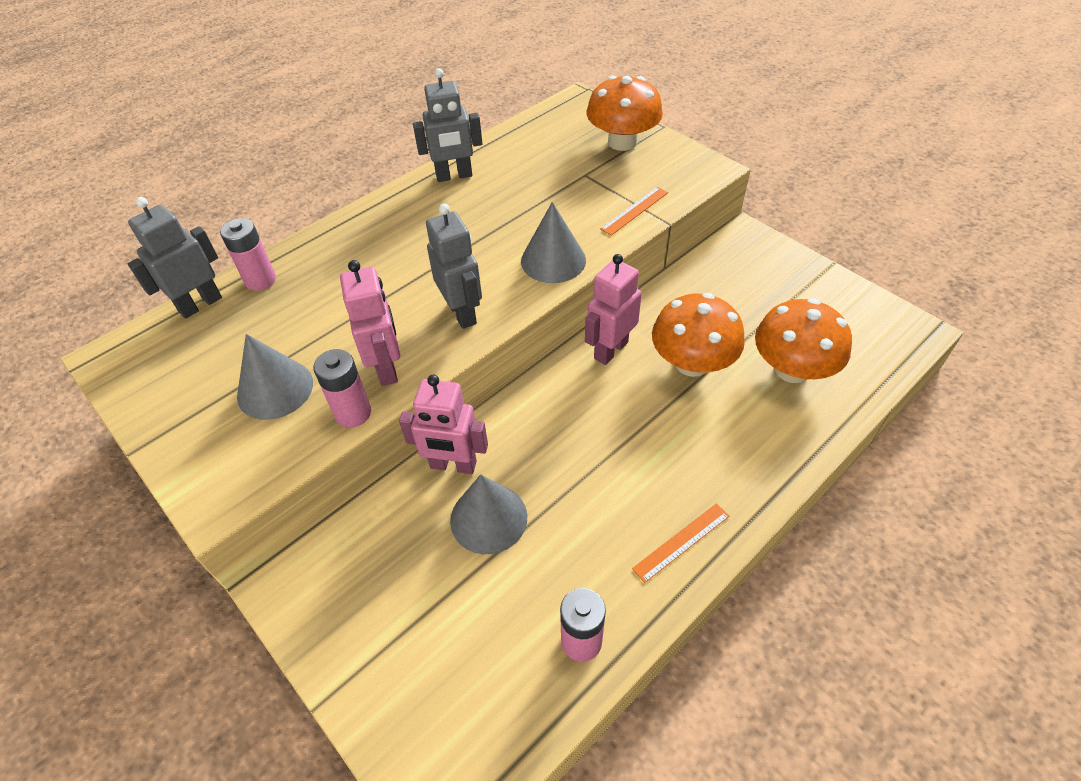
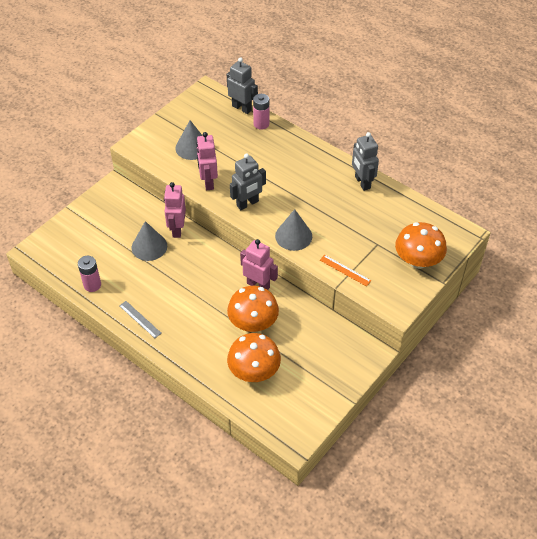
camera: 80 degrees right, 0 degrees up
(353, 413) = (180, 176): pink battery -> none
(387, 368) = (208, 182): pink robot -> pink robot turned 105 degrees clockwise
(681, 542) = (140, 319): orange ruler -> grey ruler

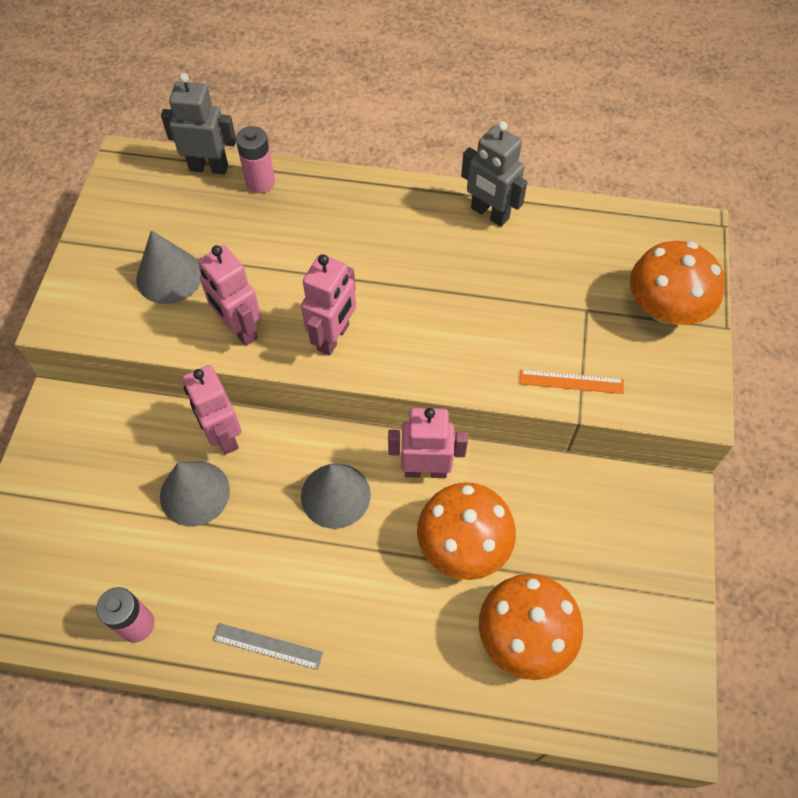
camera: 30 degrees left, 10 degrees up
(247, 204) = (333, 337): grey robot -> pink robot
(293, 236) = (448, 360): grey cone -> grey cone (335, 495)

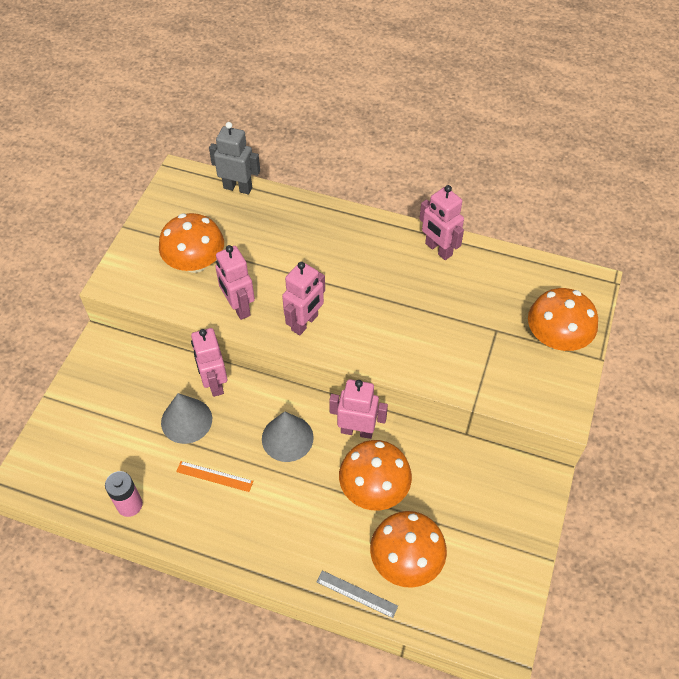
camera: 10 degrees right, 5 degrees down
(169, 276) = (195, 262): grey cone -> orange mushroom
(260, 182) = (273, 203): pink battery -> none
(267, 646) = (218, 535): grey ruler -> grey ruler (357, 593)
(489, 214) = (438, 249): grey robot -> pink robot
(571, 382) = (473, 381): orange ruler -> orange ruler (214, 476)

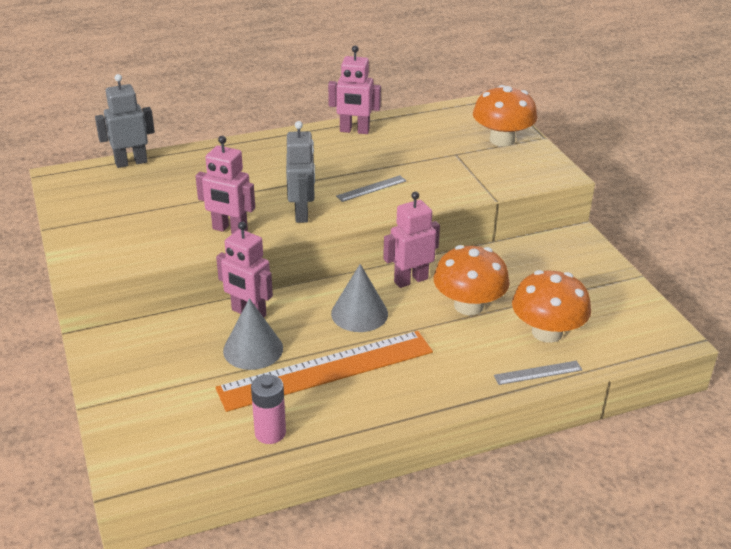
camera: 40 degrees left, 20 degrees down
(195, 262) = (150, 221): orange mushroom -> none
(214, 476) = (326, 370): orange ruler -> orange ruler, size x2.46
(305, 323) = (302, 213): pink robot -> grey robot
(384, 328) = (371, 188): none -> grey ruler

